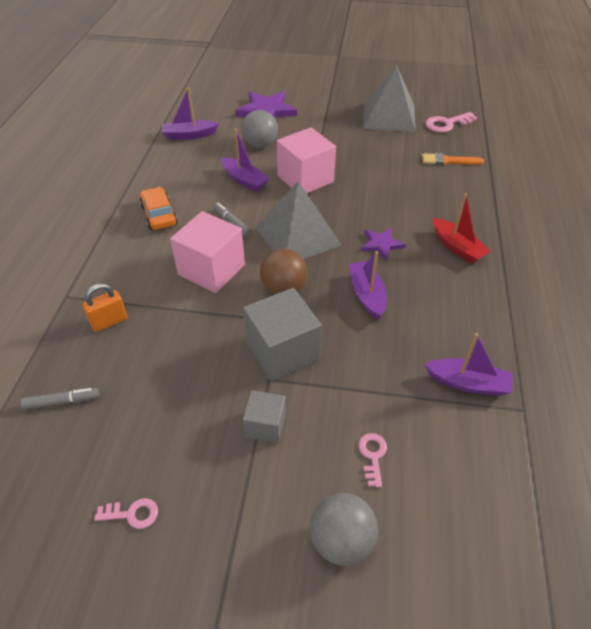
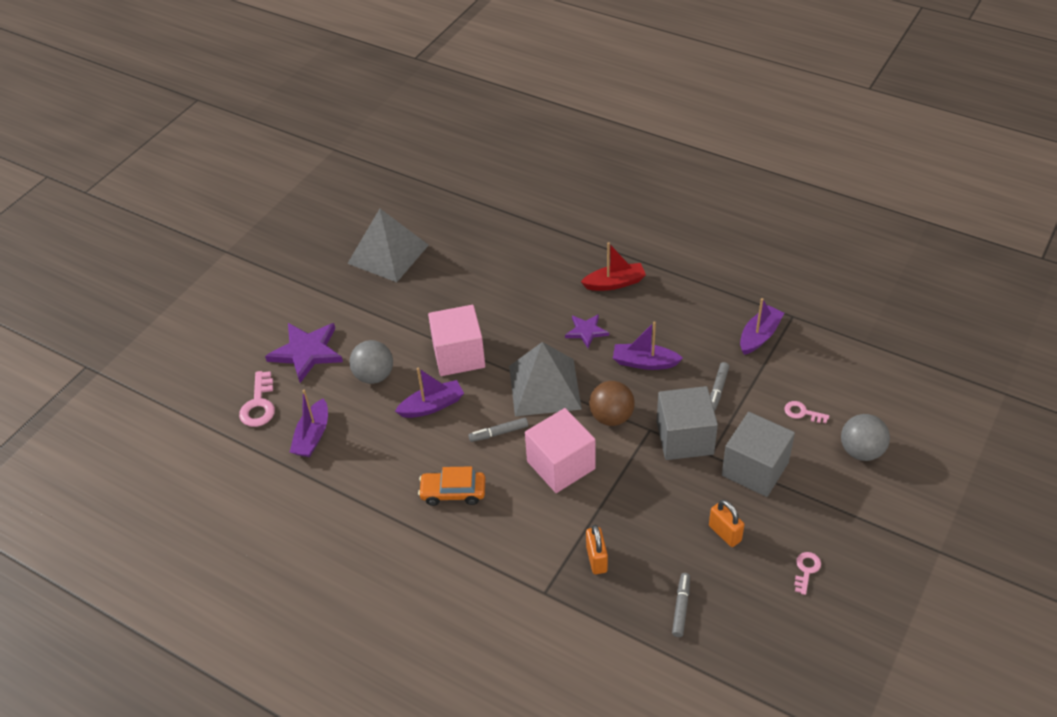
camera: 65 degrees left, 0 degrees up
(166, 417) = (725, 533): none -> orange padlock
(265, 425) = (755, 469): grey cube -> grey cube, size x1.78
(364, 363) = (717, 389): none -> grey marker
(446, 124) = (430, 217): pink key -> pink key (259, 404)
(448, 161) = (491, 240): orange brush -> none

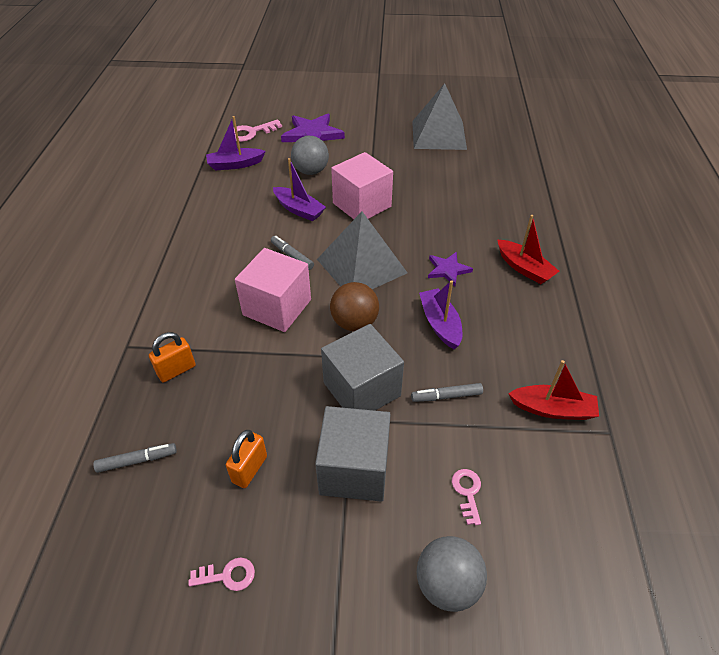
camera: 60 degrees right, 0 degrees up
(453, 492) = (214, 252): orange car -> none
(759, 336) = (552, 409): purple boat -> red boat

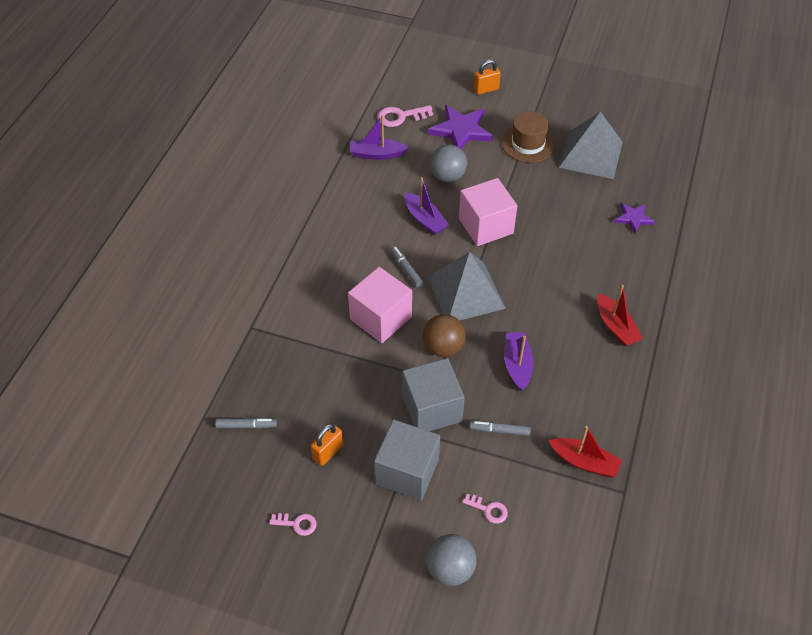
camera: 15 degrees right, 5 degrees up
(176, 370) = (287, 358): orange padlock -> orange padlock (486, 89)
(378, 135) = (528, 144): none -> brown hat
(448, 270) = (543, 313): purple star -> purple star (633, 218)
(467, 492) = (488, 510): pink key -> pink key turned 105 degrees clockwise

